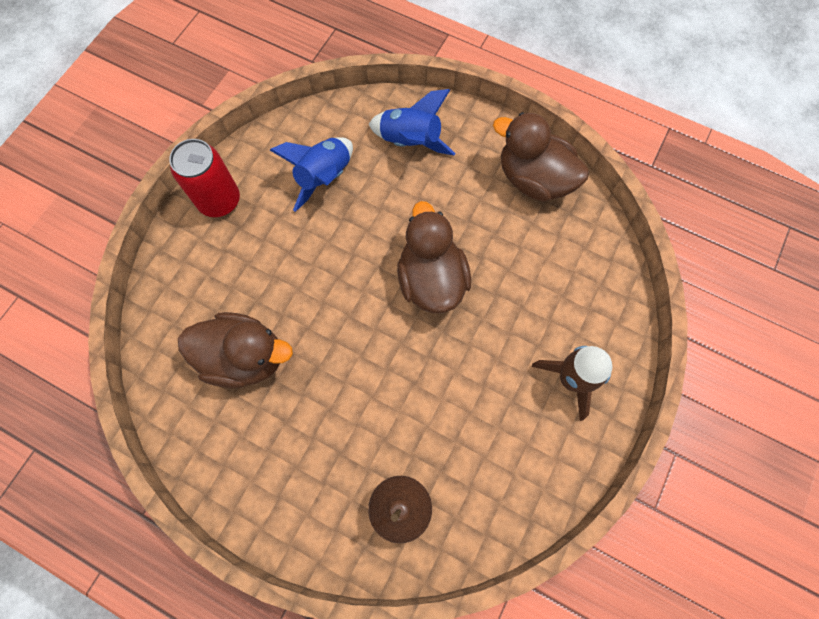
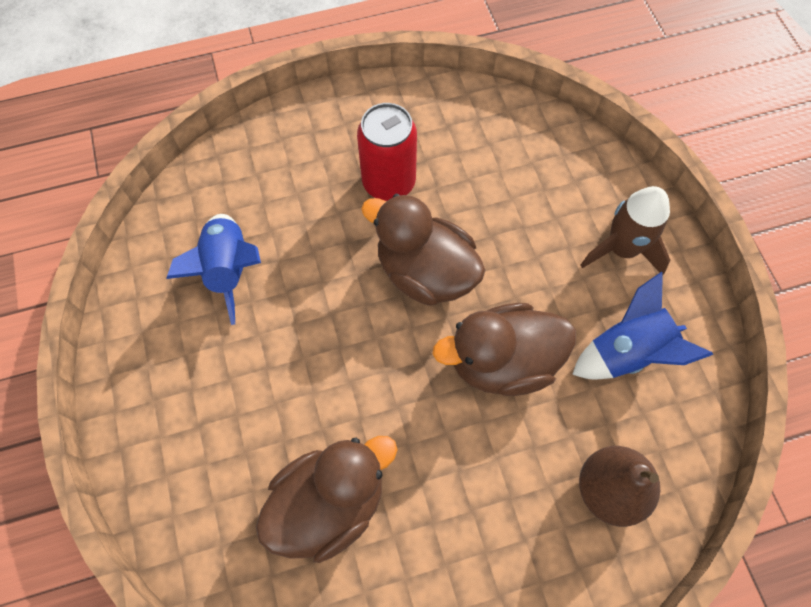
camera: 45 degrees left, 5 degrees down
(219, 200) = (142, 383): red can -> red can (389, 182)
(410, 141) = (278, 170): blue rocket -> blue rocket (627, 352)
(533, 179) = (420, 115): brown duck -> brown duck (503, 362)

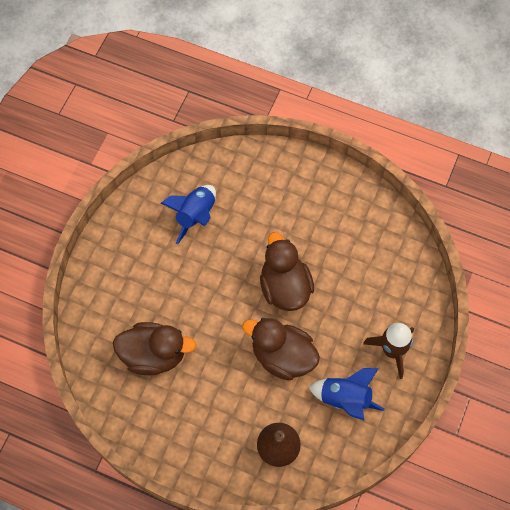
camera: 40 degrees right, 0 degrees up
(389, 182) = (307, 228): red can -> none

